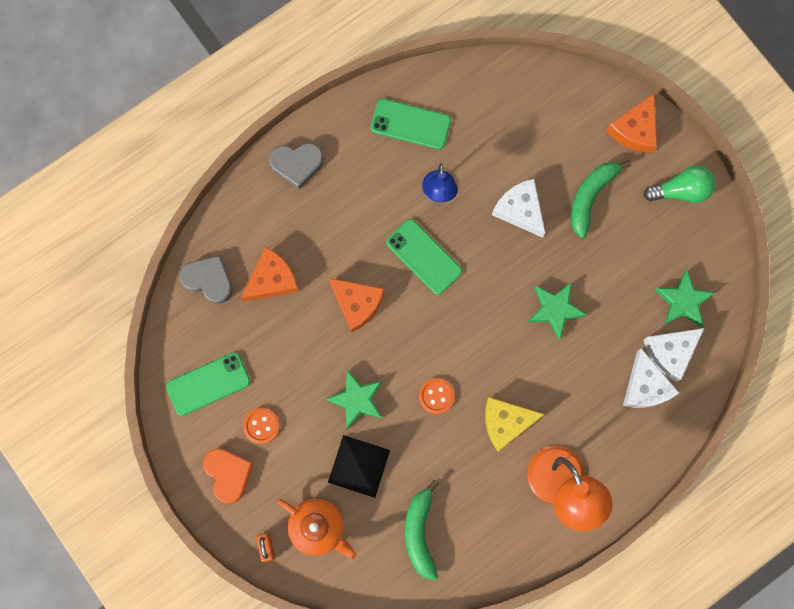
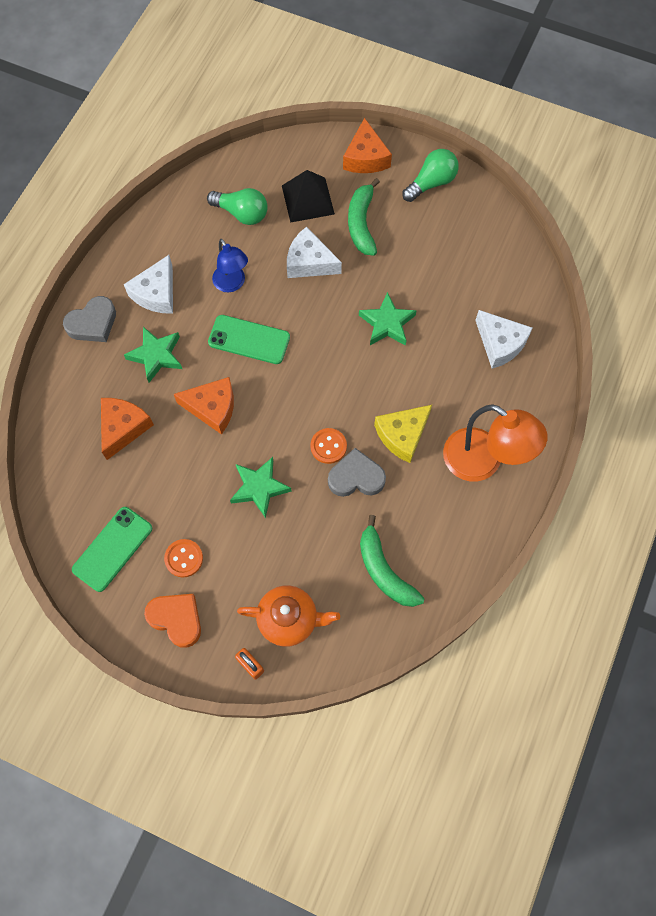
camera: 30 degrees left, 10 degrees down
(209, 280) = (64, 459): grey heart -> grey heart (356, 477)
(359, 466) = (294, 544): black pyramid -> black pyramid (307, 199)
(410, 124) = (175, 243): green phone -> none
(486, 126) = (242, 213): none -> green light bulb
(670, 352) = (503, 306): white cheese -> white cheese (156, 293)
(683, 301) = (487, 263): green star -> green star (156, 356)

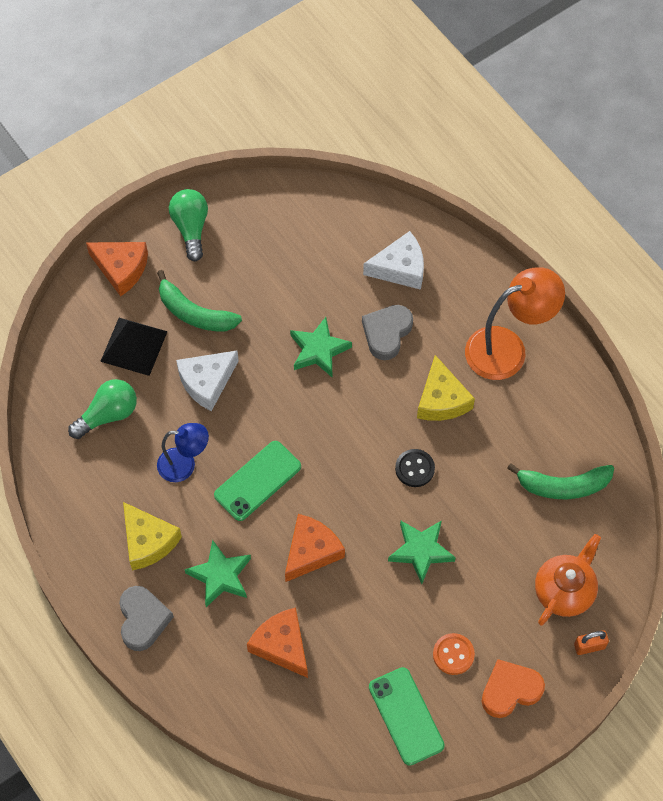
camera: 60 degrees left, 5 degrees down
(156, 293) = (148, 541): white cheese -> yellow cheese
(328, 446) = (414, 468): orange button -> black button
(356, 477) = (460, 461): grey heart -> grey heart (387, 333)

